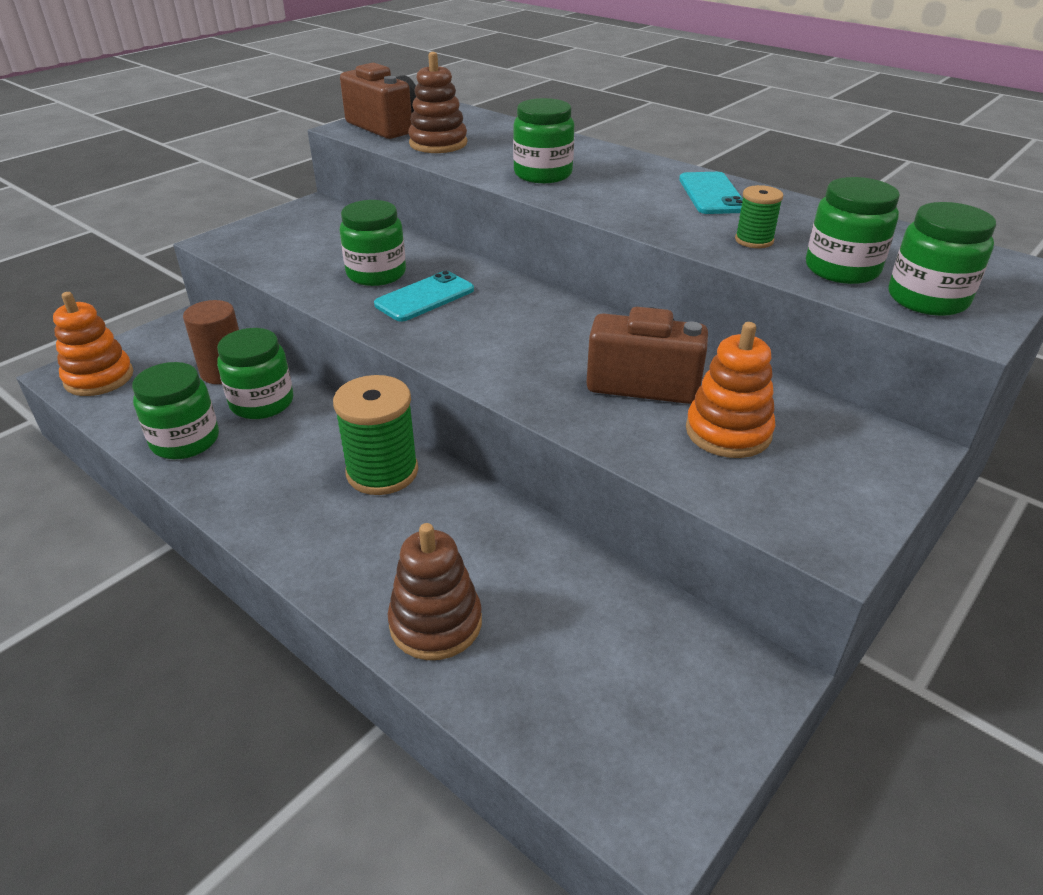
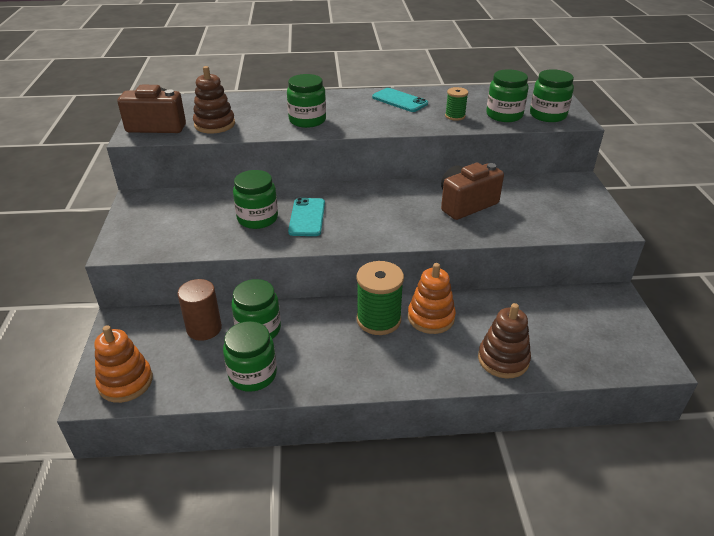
camera: 45 degrees left, 0 degrees up
(728, 432) = (525, 207): orange stacking toy -> orange stacking toy (431, 317)

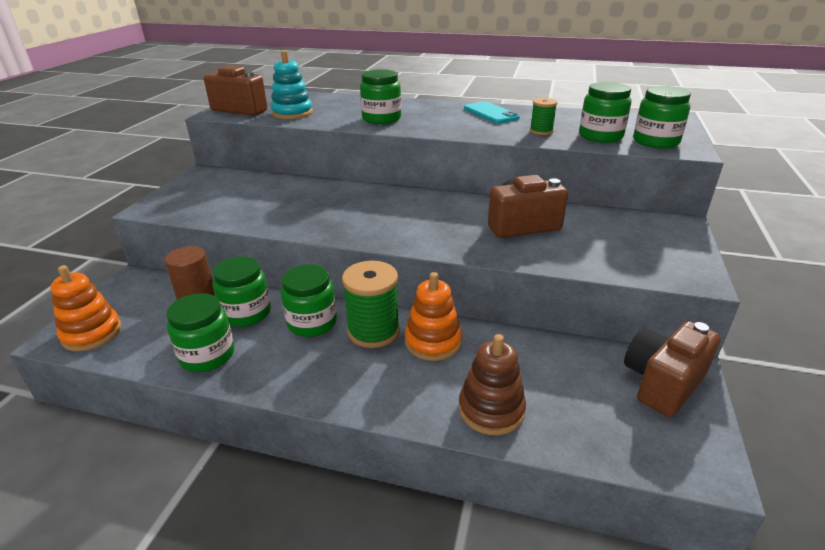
camera: 20 degrees right, 5 degrees down
(214, 124) = (292, 113): brown stacking toy -> turquoise stacking toy
(257, 218) = (293, 204): green jar -> green jar (312, 322)
(307, 217) = (341, 210): turquoise phone -> none
(604, 310) = (662, 382): none -> brown camera

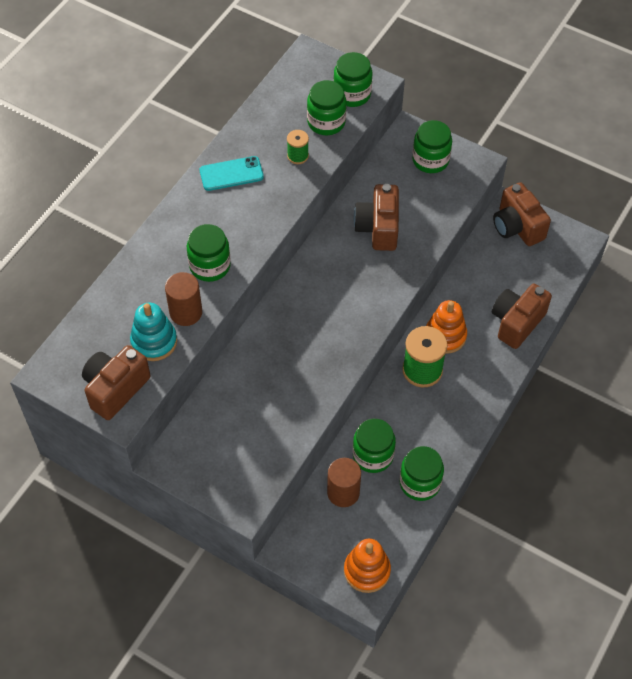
camera: 75 degrees left, 25 degrees up
(312, 322) = (399, 409): green jar -> green jar (430, 160)
(326, 118) = (186, 312): none -> brown cylinder
(491, 409) = (516, 322): brown stacking toy -> brown camera

